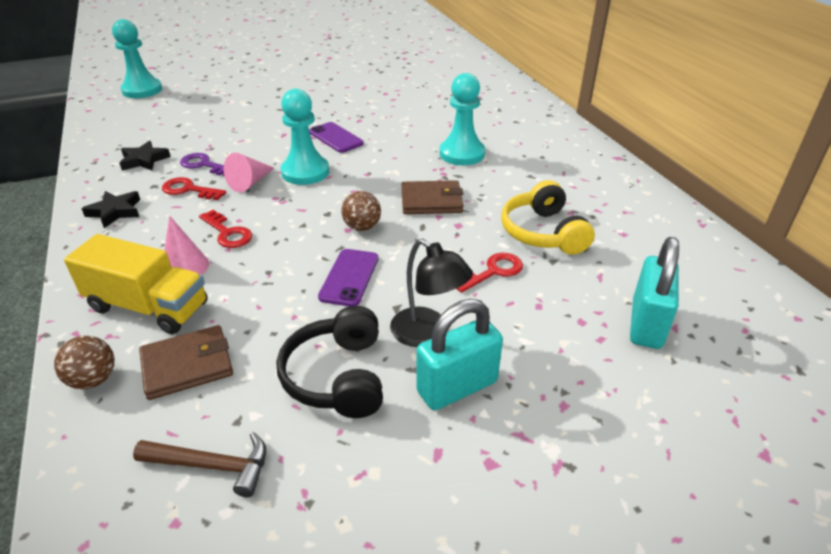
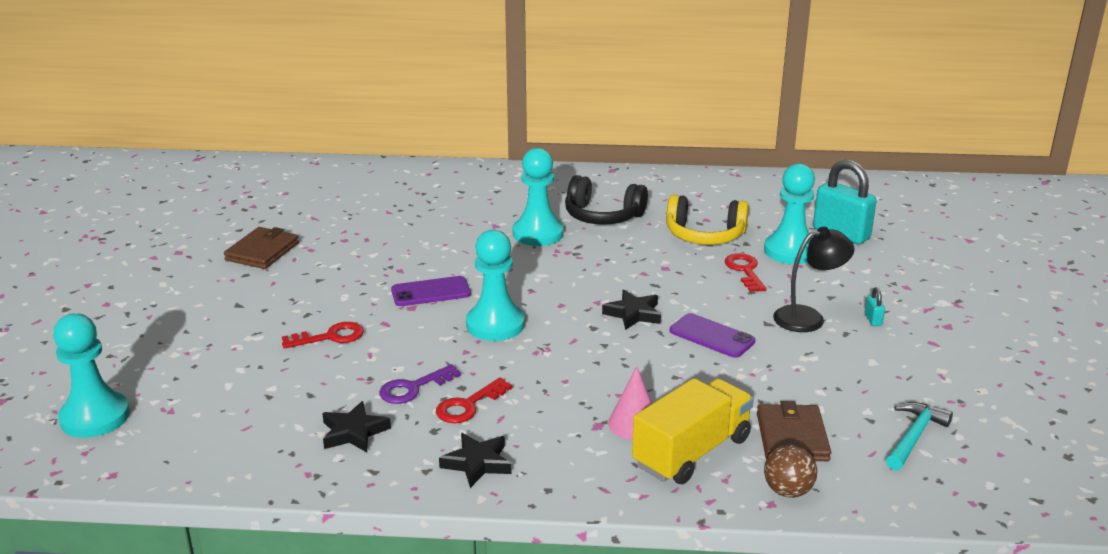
camera: 65 degrees left, 10 degrees down
(212, 466) = (914, 437): brown hammer -> turquoise hammer
(227, 233) = (587, 390): red key -> red key (330, 337)
(250, 182) = (487, 362): pink cone -> none
(337, 376) = (840, 366): black headphones -> black headphones (602, 216)
(362, 227) = (633, 314): brown ball -> black star
(431, 201) = (614, 270): brown wallet -> brown wallet (262, 251)
(457, 387) = (873, 320): turquoise padlock -> turquoise padlock, size x0.40
(564, 293) = (790, 251): none -> turquoise pawn

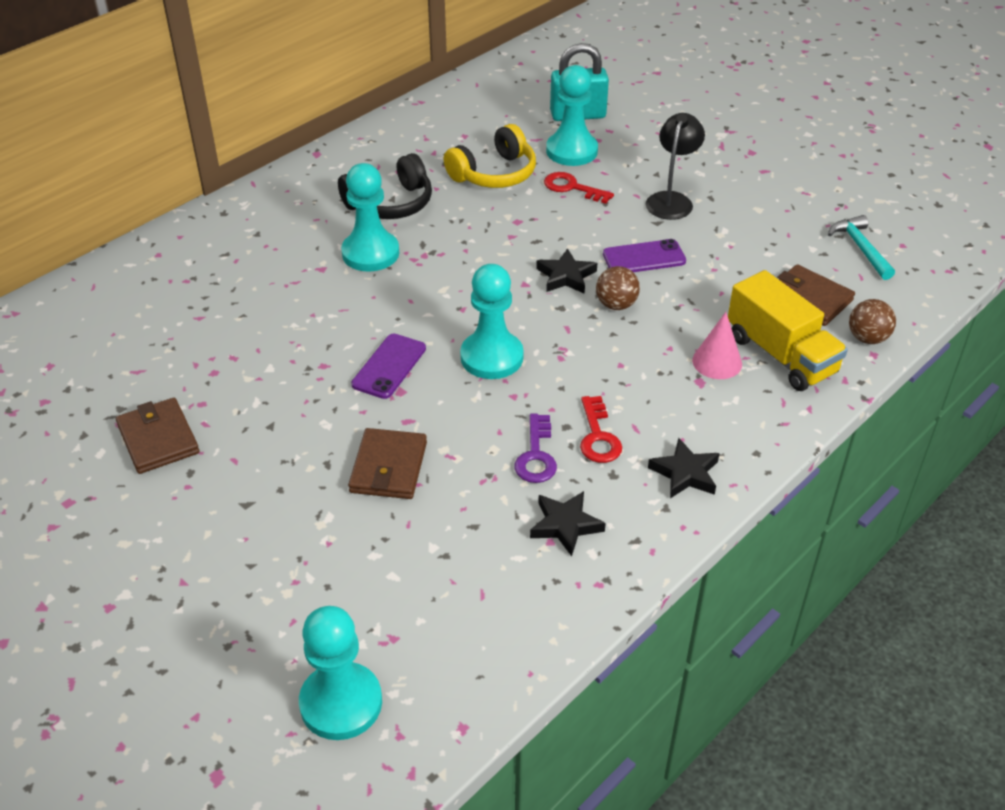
camera: 50 degrees left, 15 degrees up
(330, 337) = (389, 467): red key -> brown wallet
(633, 349) = (616, 305): none -> brown ball
(691, 452) = (781, 355): yellow truck -> yellow truck turned 150 degrees clockwise
(873, 320) = (708, 176): turquoise padlock -> none

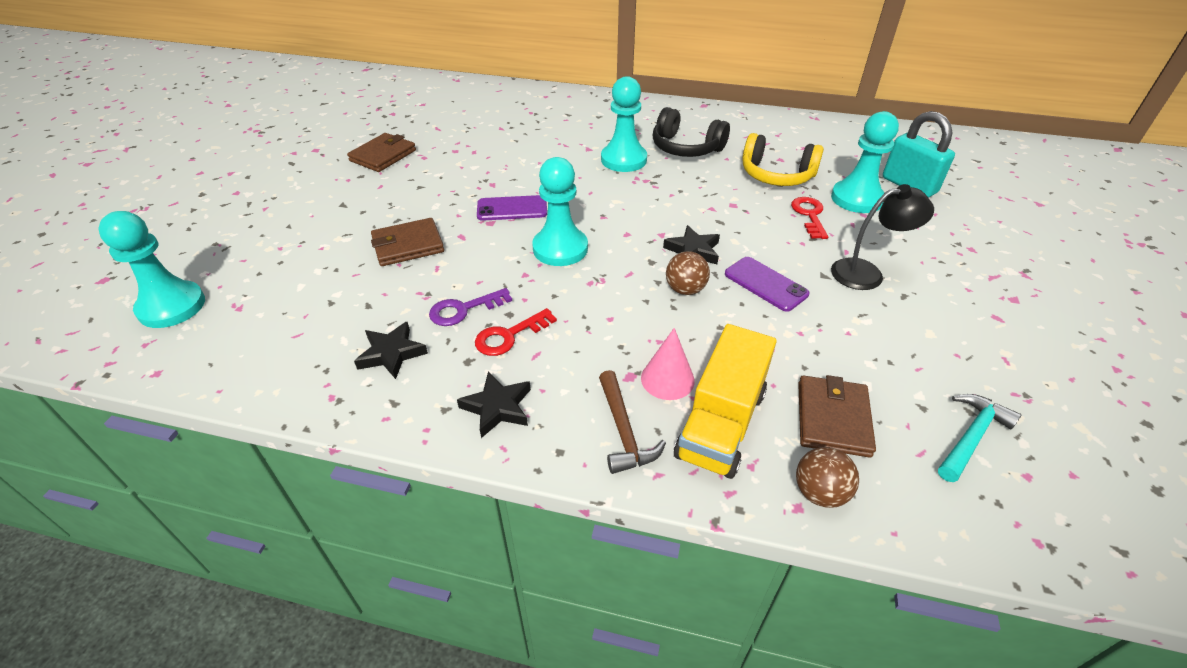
camera: 60 degrees right, 0 degrees up
(757, 409) = (623, 431): none -> brown hammer

